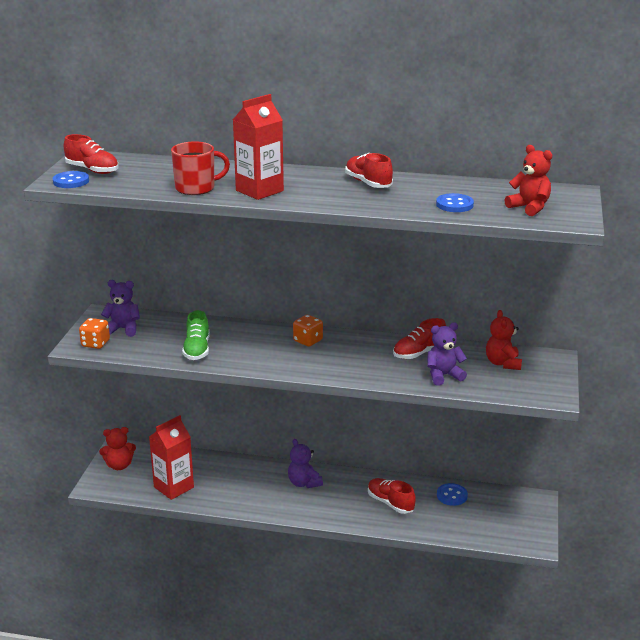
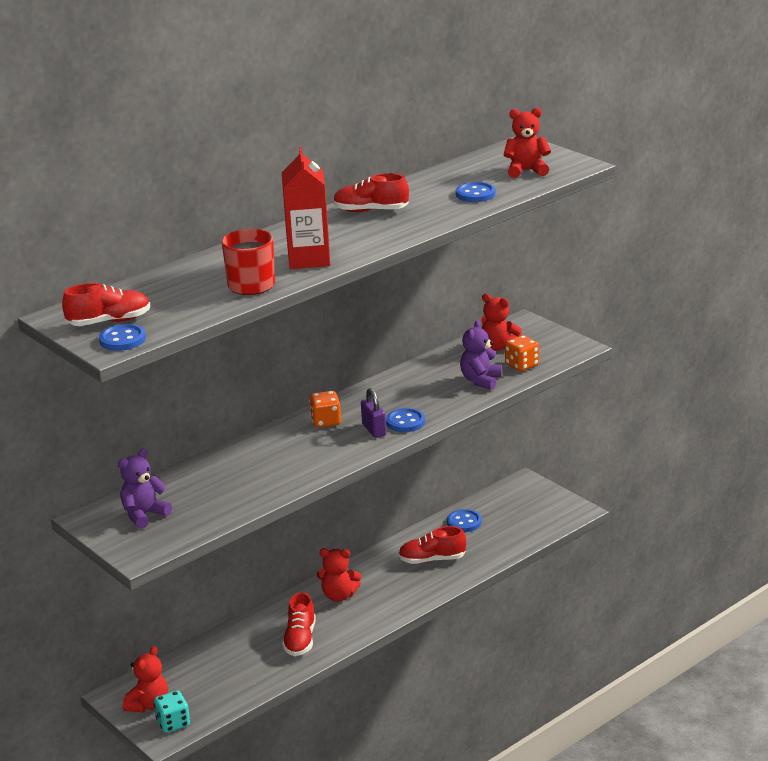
camera: 50 degrees left, 0 degrees up
(95, 343) = (150, 541): orange dice -> orange dice (522, 365)
(110, 484) = (173, 723): none -> turquoise dice
(173, 487) = (237, 681): red carton -> none
(197, 349) = (253, 485): green shoe -> none
(304, 483) = (339, 596): purple teddy bear -> red teddy bear
(319, 362) = (374, 430): none -> purple padlock
(345, 370) = (405, 422): none -> blue button
(419, 353) = (428, 377): red shoe -> red shoe (300, 639)

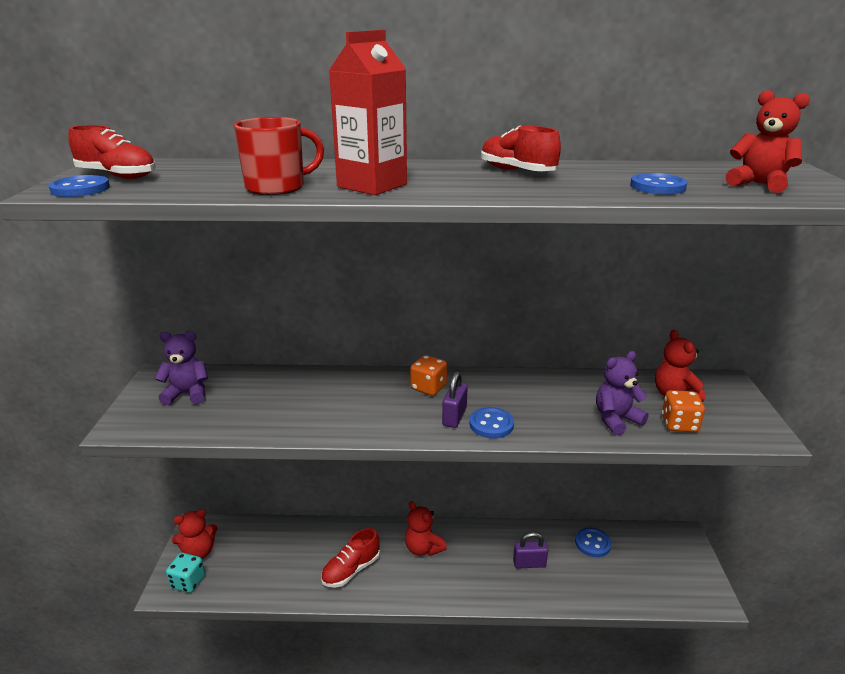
camera: 40 degrees right, 0 degrees up
(432, 559) = (529, 563): red shoe -> purple padlock

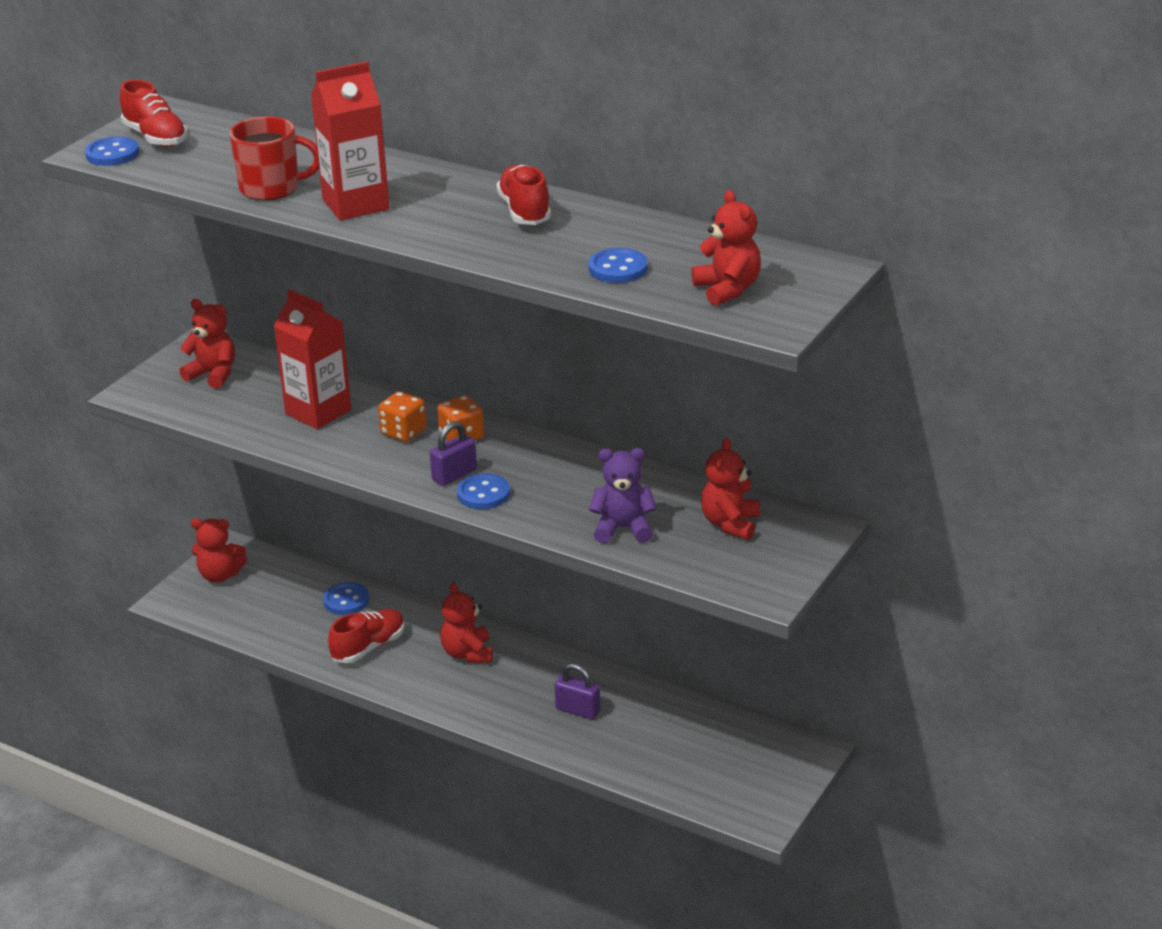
camera: 30 degrees right, 5 degrees up
(187, 394) = (213, 374): purple teddy bear -> red teddy bear
(188, 582) = (193, 601): turquoise dice -> none
(301, 399) = (318, 412): none -> red carton
(351, 570) = (368, 647): red shoe -> red shoe turned 150 degrees clockwise
(592, 543) = (679, 718): blue button -> blue button (346, 600)
(679, 424) = (686, 554): orange dice -> orange dice (403, 432)

